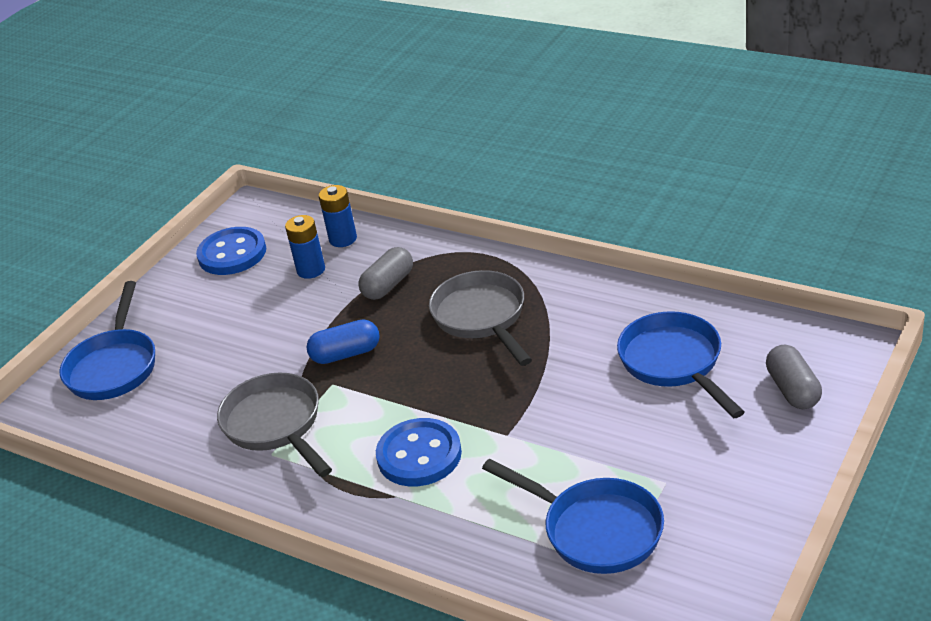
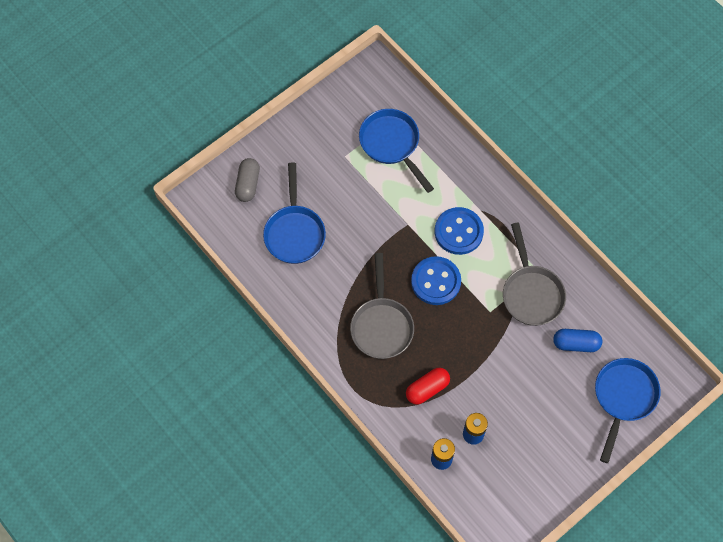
camera: 165 degrees left, 30 degrees up
(232, 254) = (524, 485): blue button -> blue button (436, 281)
(346, 354) = (474, 334): blue capsule -> blue capsule (576, 344)
(388, 285) = (427, 389): grey capsule -> red capsule

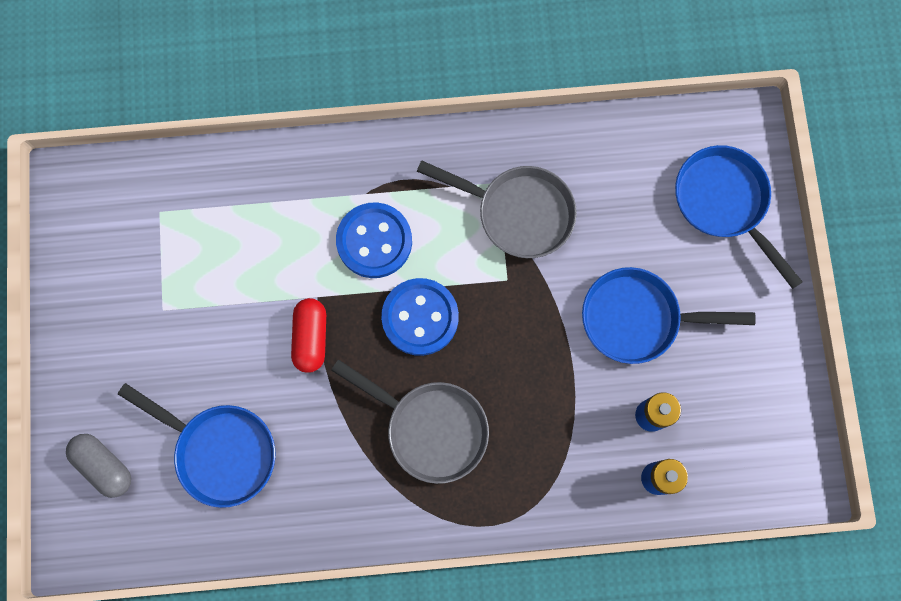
camera: 55 degrees left, 10 degrees up
(392, 144) = (192, 238): blue pan -> blue pan (638, 318)
(427, 389) = (554, 430): red capsule -> red capsule (311, 338)
(576, 344) = (619, 208): blue capsule -> none

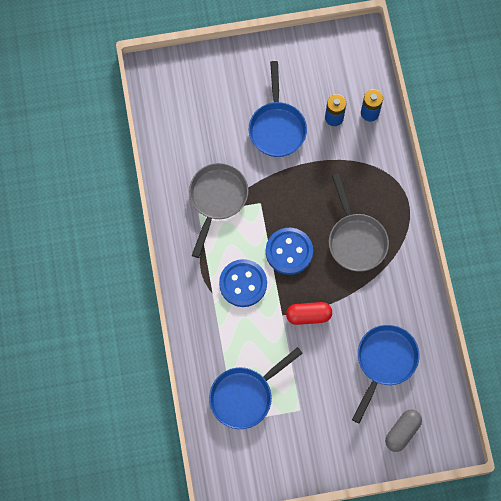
camera: 95 degrees left, 5 degrees down
(430, 428) = (356, 240): grey pan -> grey pan turned 135 degrees clockwise
(724, 203) = (201, 82): blue pan -> blue pan (245, 396)

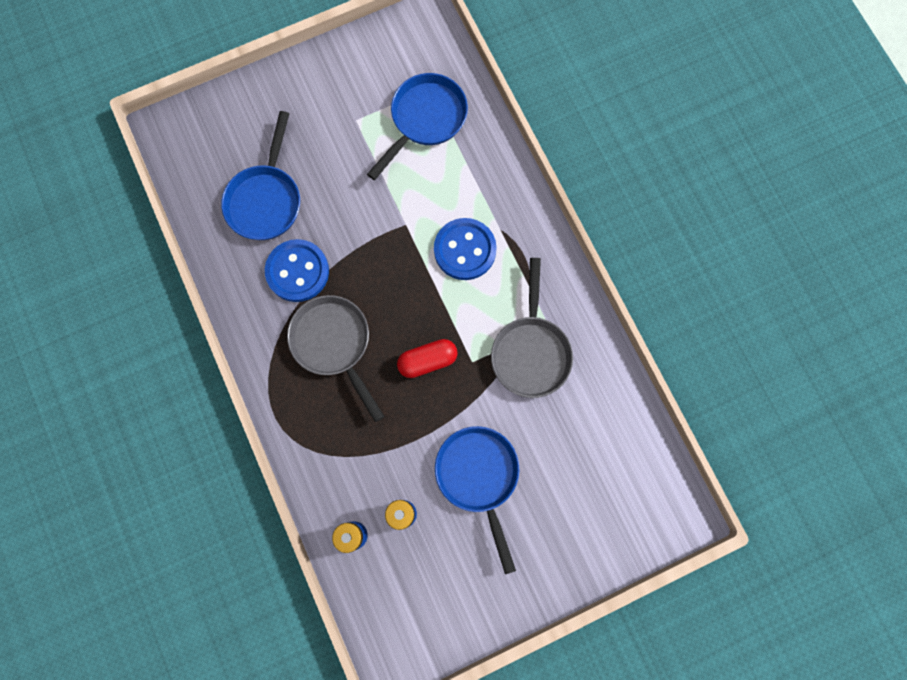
camera: 165 degrees right, 5 degrees up
(289, 252) = (417, 306): blue button -> blue button (297, 271)
(308, 316) = (372, 231): red capsule -> red capsule (427, 360)
(402, 432) = (229, 126): grey capsule -> none

